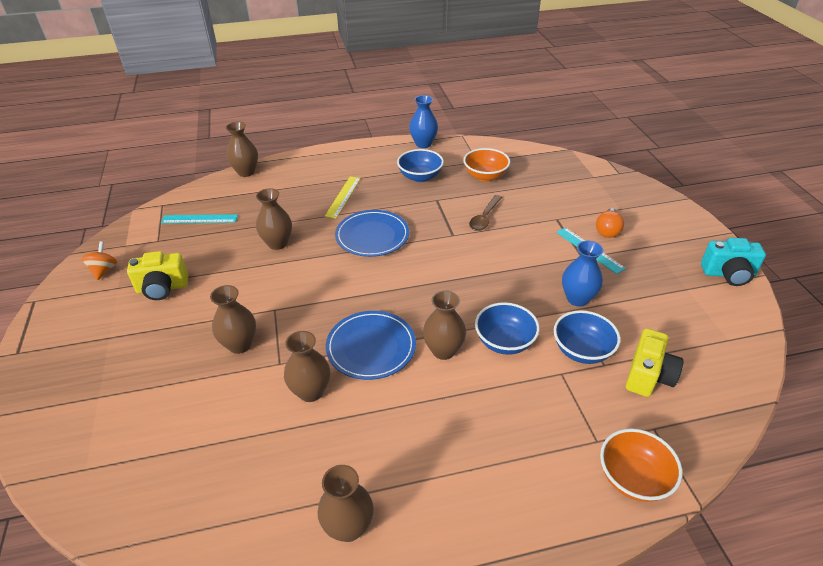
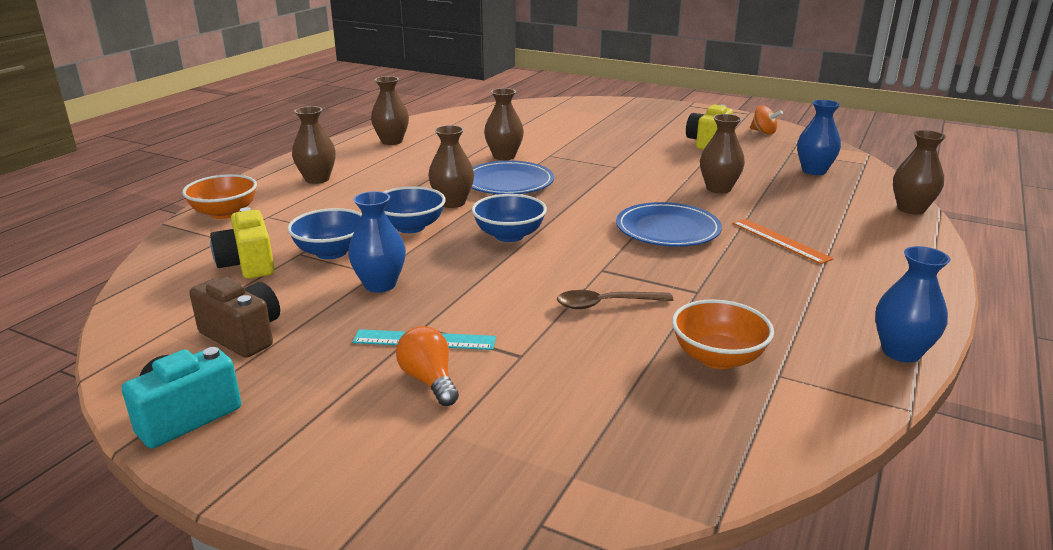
camera: 130 degrees right, 15 degrees down
(199, 219) = (814, 171): turquoise ruler -> blue vase
(240, 344) = (592, 150): brown vase -> brown vase (317, 179)
(343, 196) = (780, 240): yellow ruler -> orange ruler
(420, 177) = (777, 304): blue bowl -> blue bowl (509, 235)
(484, 218) = (606, 304): brown spoon -> brown spoon turned 75 degrees counterclockwise
(681, 308) = (243, 335): none -> brown camera

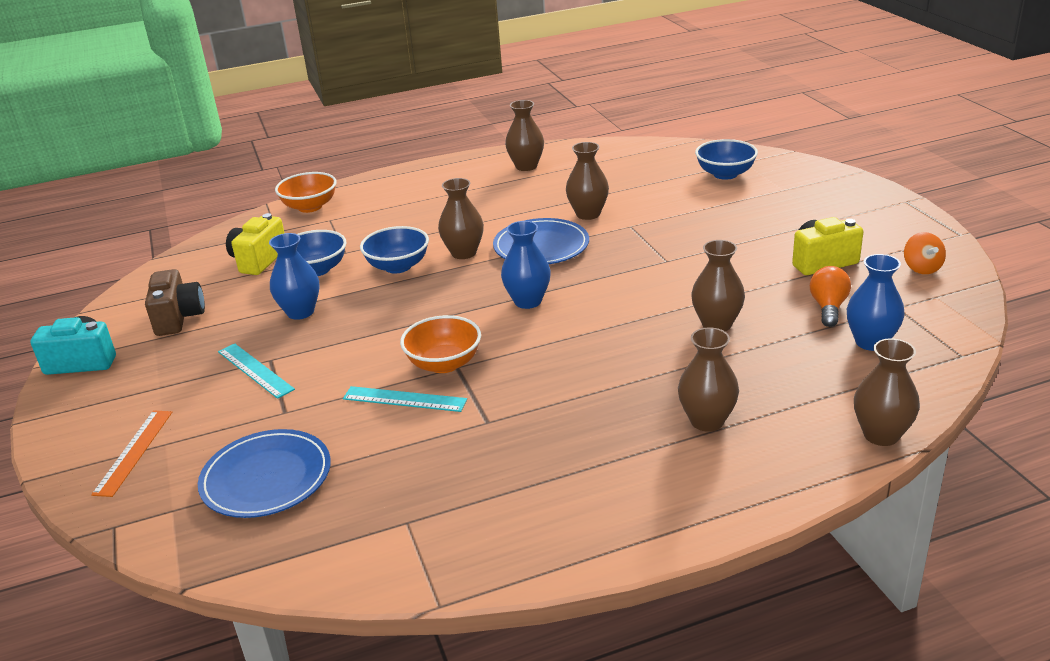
camera: 45 degrees right, 5 degrees up
(317, 179) = (411, 192): brown vase -> brown vase (707, 421)
(429, 380) = (211, 402): orange light bulb -> orange light bulb (828, 308)
(509, 235) = (449, 303): blue bowl -> blue bowl (725, 174)
(606, 304) = (404, 399): brown spoon -> turquoise ruler
(667, 229) = (580, 351): blue plate -> blue plate (266, 478)
(717, 358) = (394, 484): orange bowl -> orange bowl (444, 364)
(780, 240) = (657, 407): orange ruler -> orange ruler (134, 452)
(901, 352) = (533, 561): blue vase -> blue vase (528, 301)

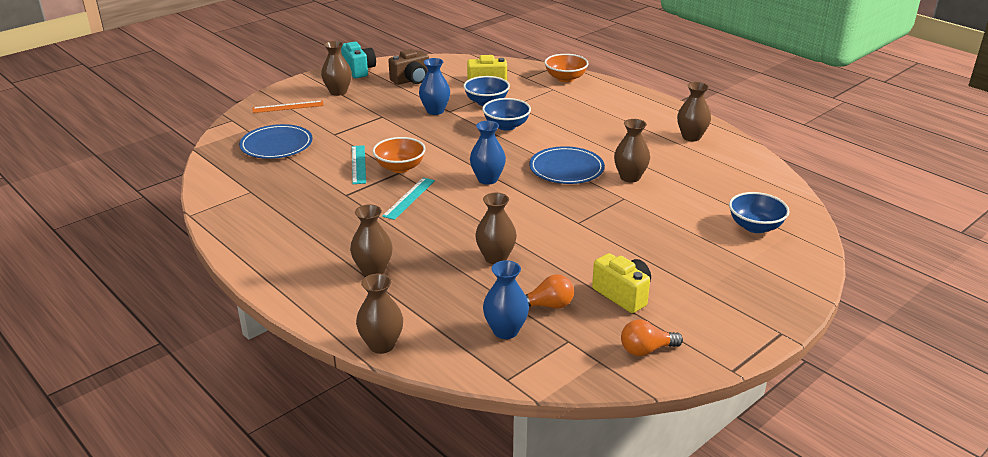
camera: 65 degrees right, 0 degrees up
(255, 370) = (369, 115): turquoise ruler -> turquoise ruler (409, 198)
(464, 253) = (538, 143): brown vase -> brown vase (338, 92)
(921, 268) = (646, 350): orange spinning top -> orange light bulb

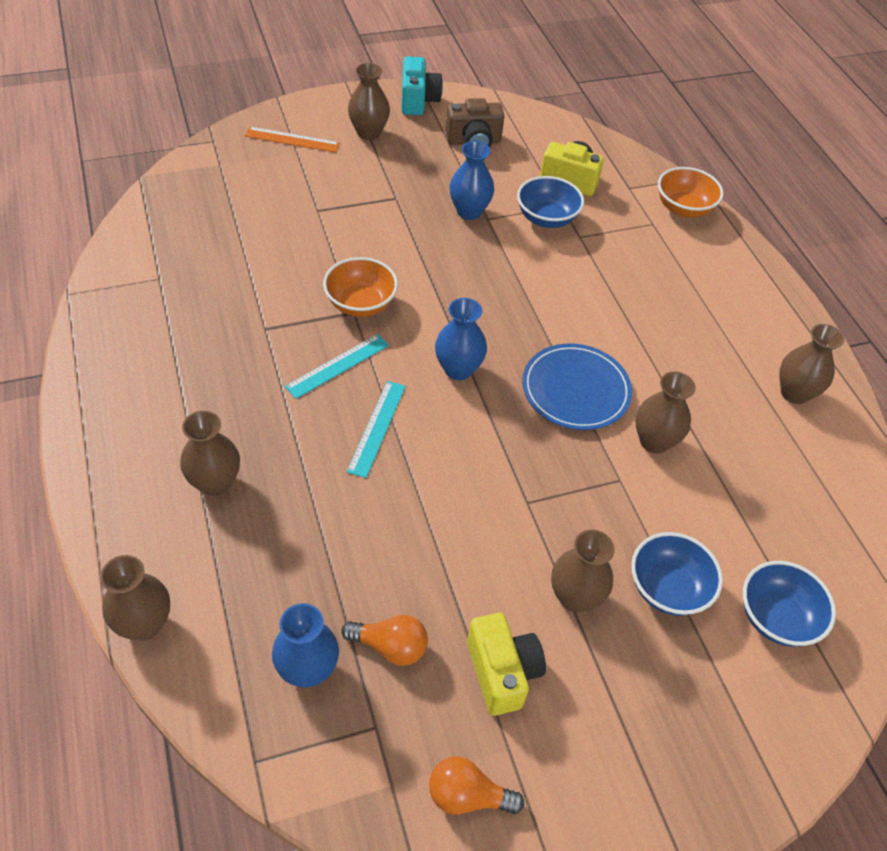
camera: 20 degrees right, 20 degrees up
(276, 145) = (238, 205): blue plate -> none
(358, 164) = (314, 278): turquoise ruler -> turquoise ruler (377, 428)
(495, 257) = (379, 524): brown vase -> brown vase (575, 597)
(506, 126) = (545, 274): blue bowl -> blue bowl (667, 588)

